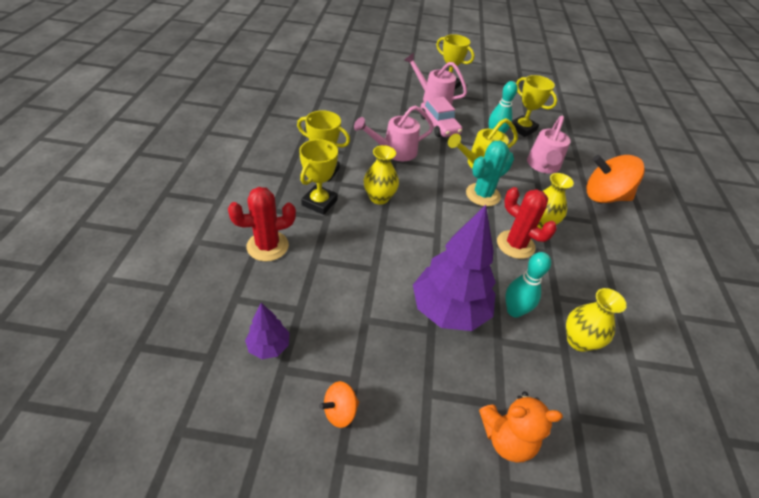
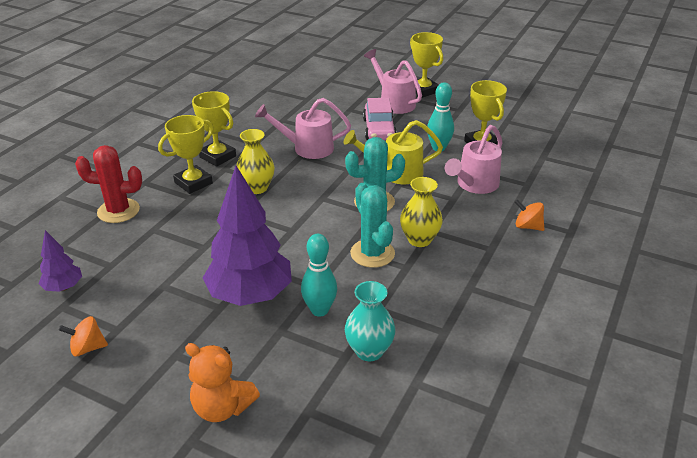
camera: 25 degrees right, 10 degrees down
(515, 244) = (372, 253): red cactus -> turquoise cactus
(579, 341) = (369, 351): yellow vase -> turquoise vase
(604, 196) = (527, 226): orange spinning top -> orange spinning top, size x0.49

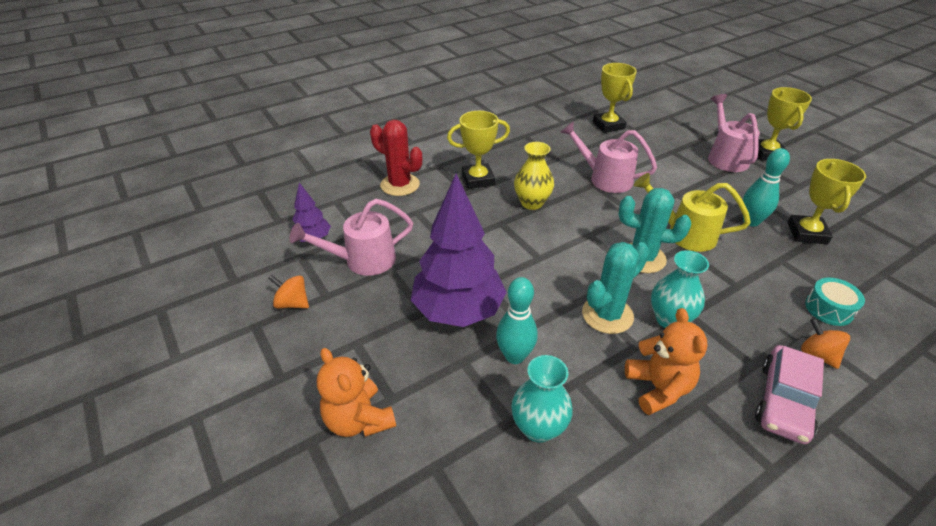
camera: 30 degrees right, 5 degrees up
(218, 157) = (515, 161): yellow trophy -> yellow trophy (608, 125)
(372, 253) = (607, 315): turquoise cactus -> turquoise cactus turned 45 degrees clockwise
(379, 129) = (692, 181): pink car -> pink car (784, 401)
(419, 239) = (669, 319): yellow vase -> turquoise vase
(437, 289) = (658, 388): none -> orange teddy bear
(474, 185) = (772, 278): pink watering can -> pink watering can (362, 260)
(520, 193) = (829, 309): none -> turquoise drum

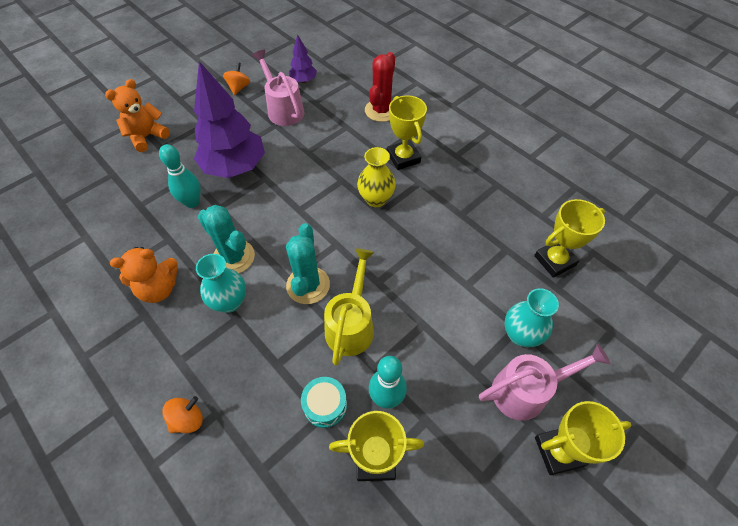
camera: 80 degrees right, 15 degrees up
(538, 427) = (132, 219): turquoise vase -> turquoise vase (520, 335)
(604, 178) = (435, 256): pink watering can -> none
(784, 401) = (140, 378): pink car -> none
(829, 309) = (248, 449): turquoise drum -> turquoise drum (325, 405)

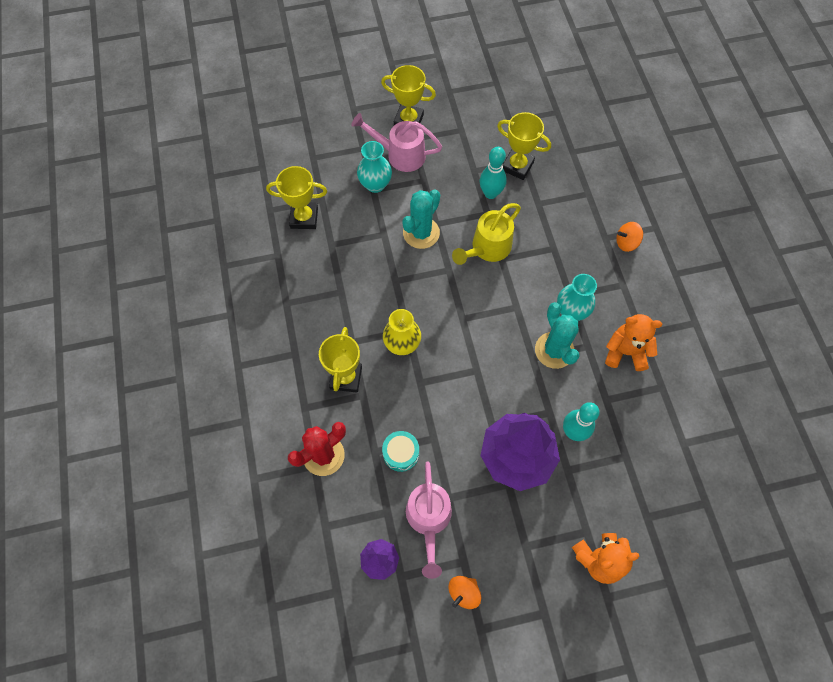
camera: 150 degrees left, 10 degrees up
(308, 285) = (504, 294): turquoise cactus -> turquoise cactus (421, 233)
(325, 405) = (532, 208): turquoise drum -> turquoise drum (401, 453)

